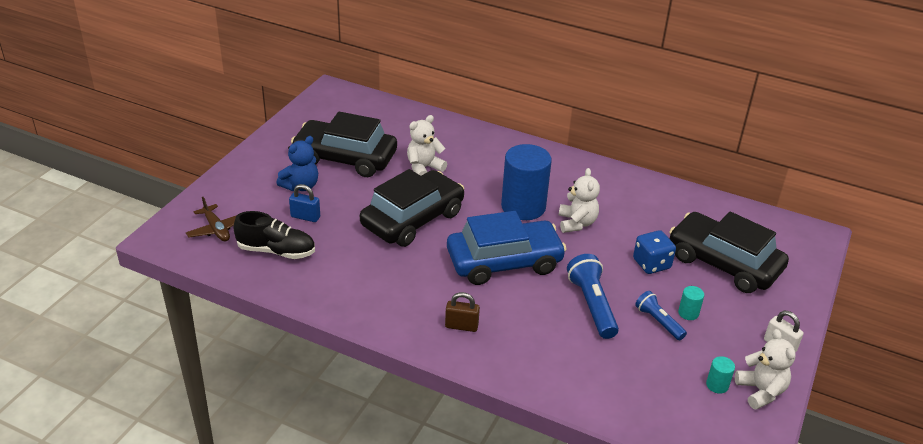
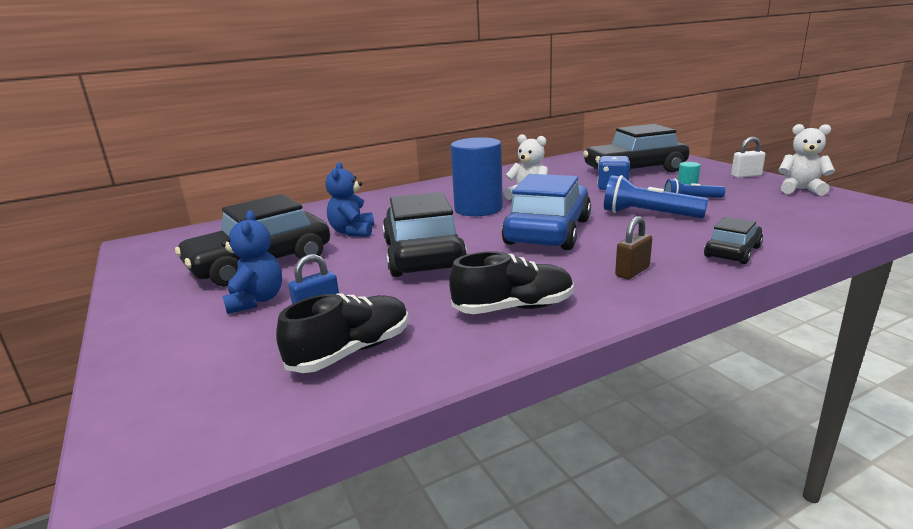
camera: 50 degrees left, 15 degrees down
(216, 229) = (221, 392): brown plane -> none
(367, 290) = (514, 308): none -> black shoe
(424, 168) = (353, 232): white teddy bear -> blue teddy bear
(541, 369) = (732, 252): none -> black car
(717, 385) = (787, 199): turquoise cylinder -> none

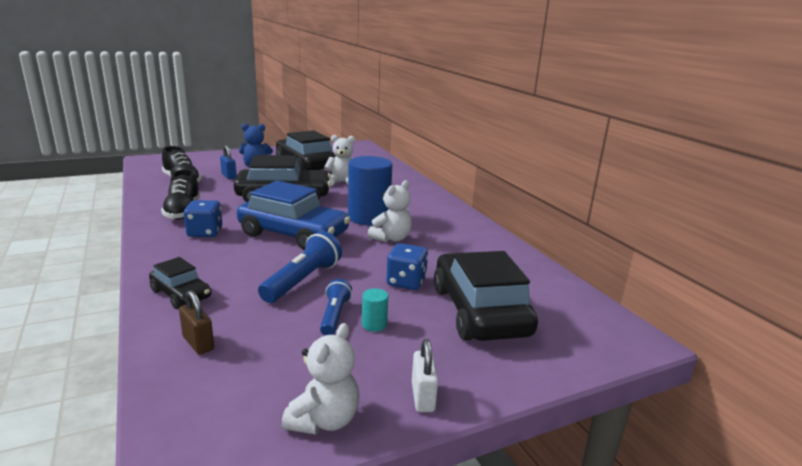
camera: 90 degrees right, 0 degrees up
(353, 232) = (342, 182): blue teddy bear -> white teddy bear
(579, 275) = (205, 232): none -> blue dice
(632, 272) = (191, 248): brown padlock -> brown padlock (198, 343)

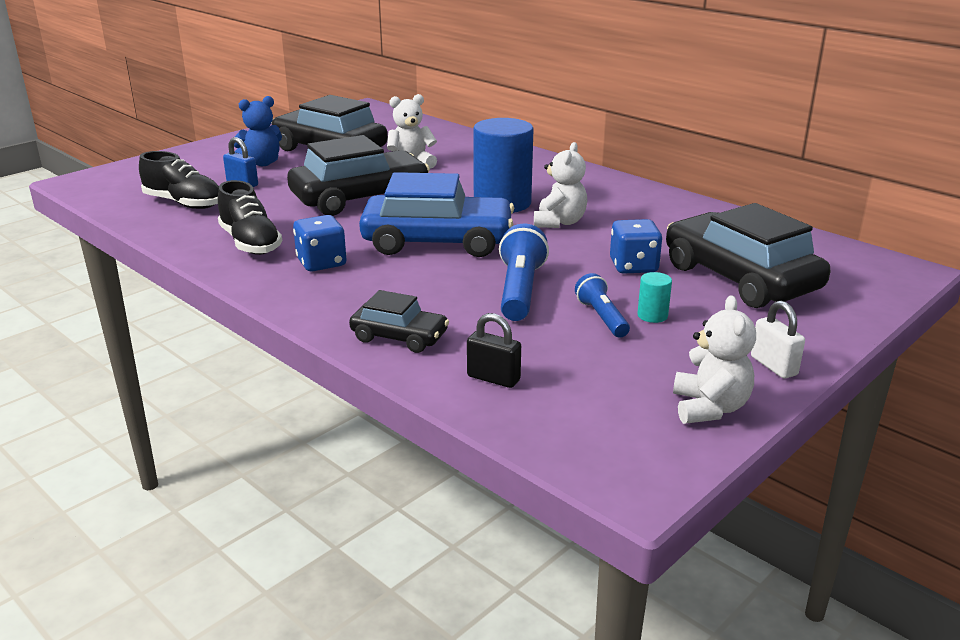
camera: 20 degrees left, 5 degrees up
(198, 343) = (493, 378): brown padlock -> black padlock

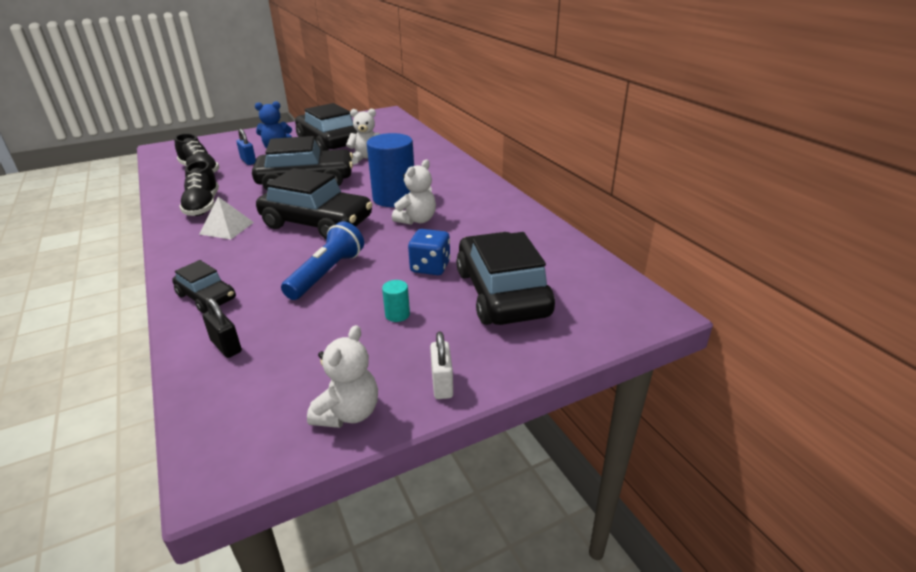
camera: 20 degrees right, 5 degrees up
(321, 263) = (227, 228): blue dice -> white pyramid
(437, 242) = (317, 223): blue car -> black car
(602, 317) = (358, 308): blue flashlight -> none

